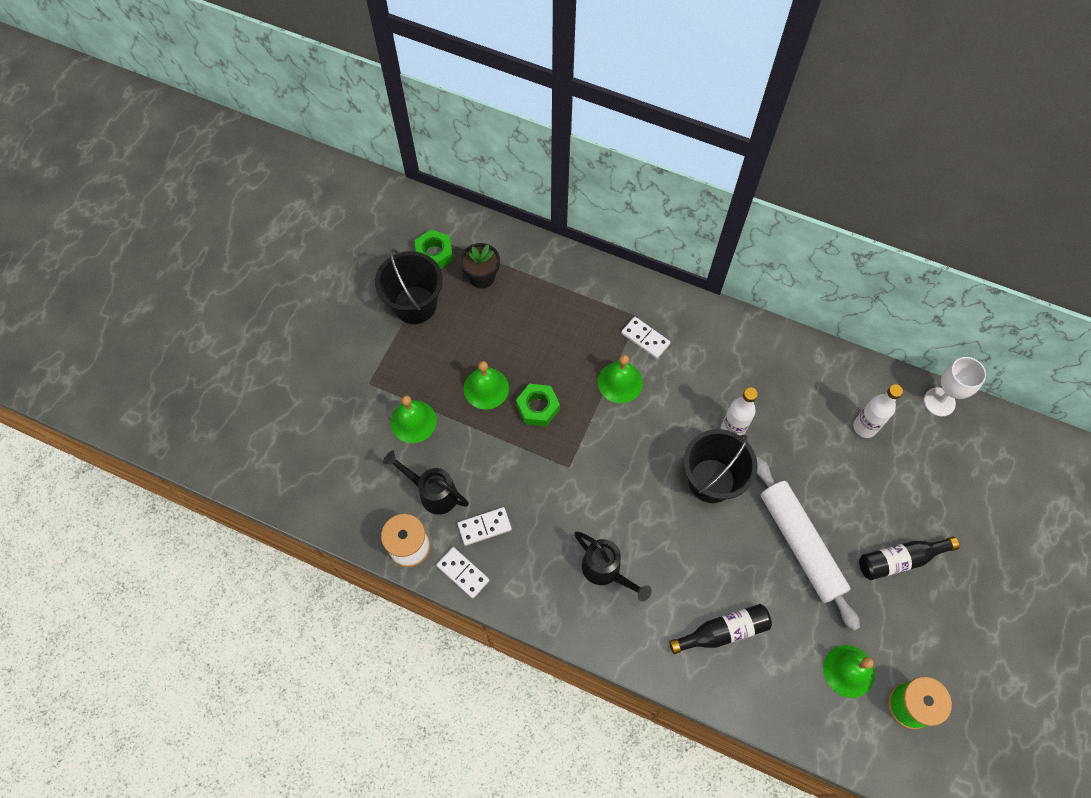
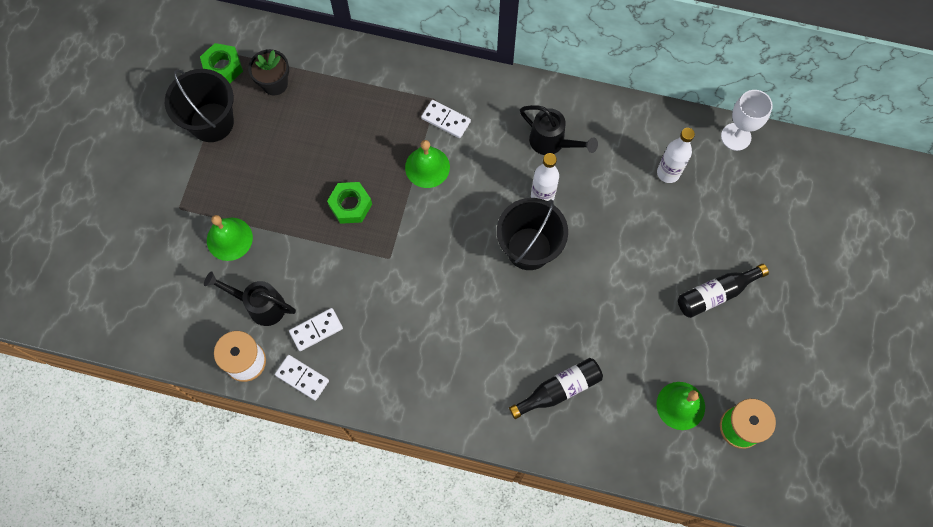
camera: 10 degrees left, 5 degrees up
(486, 388) = (296, 194): green bell -> none
(606, 571) = (440, 352): black watering can -> black watering can (552, 143)
(800, 544) = (621, 295): white rolling pin -> none

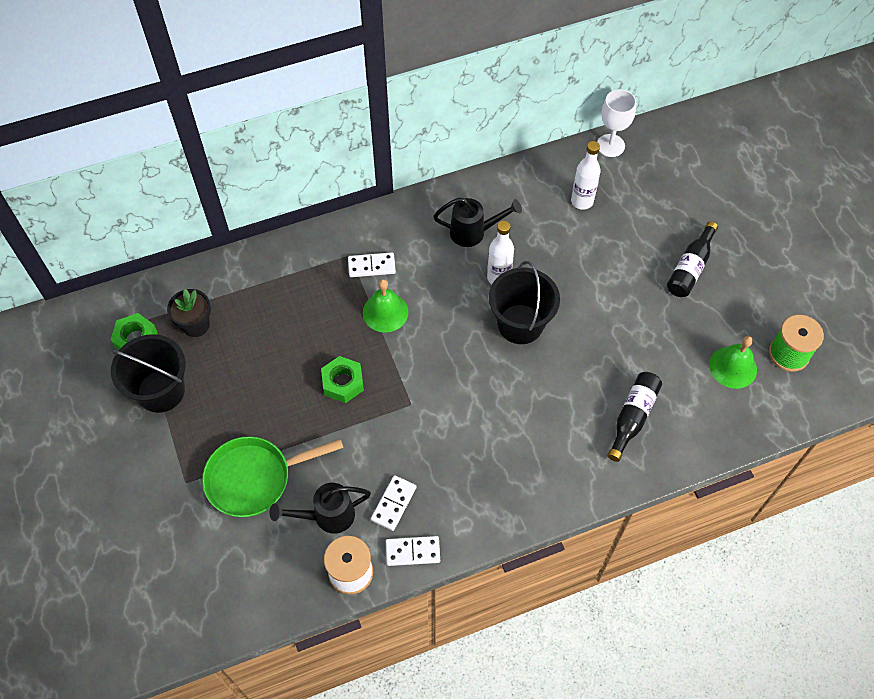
camera: 35 degrees left, 10 degrees down
(229, 239) = (254, 478): green bell -> green pan

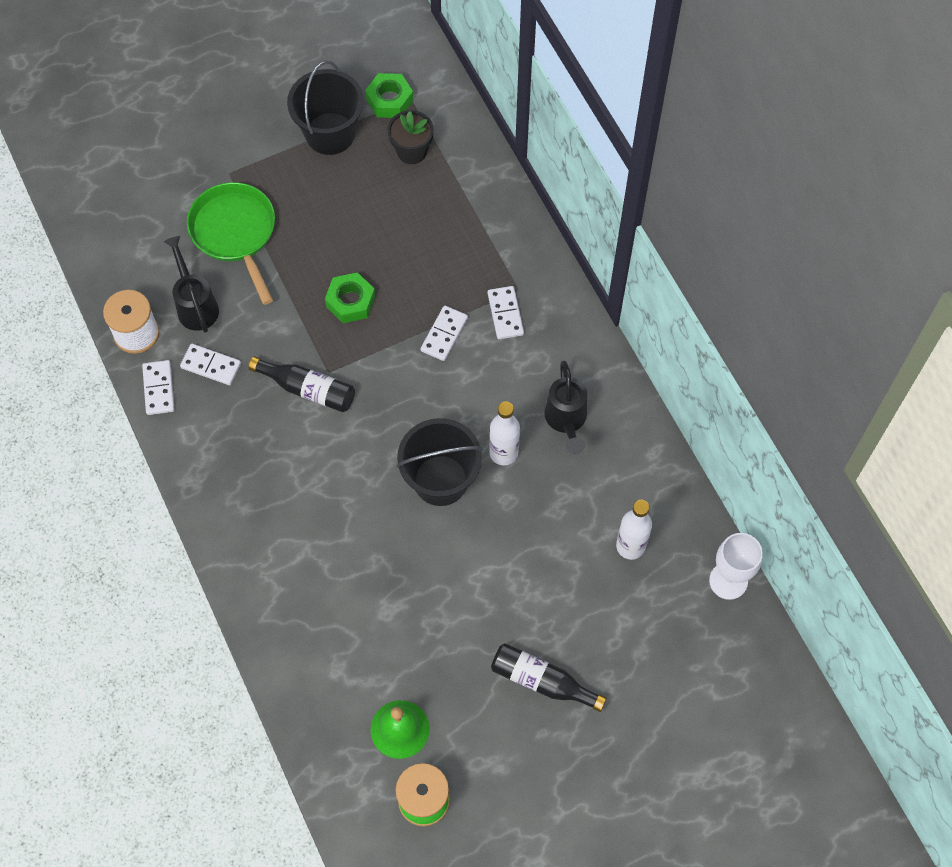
camera: 85 degrees right, 5 degrees up
(385, 312) = (444, 334): green bell -> white domino
(632, 417) = (324, 609): black bottle -> black bottle (308, 389)

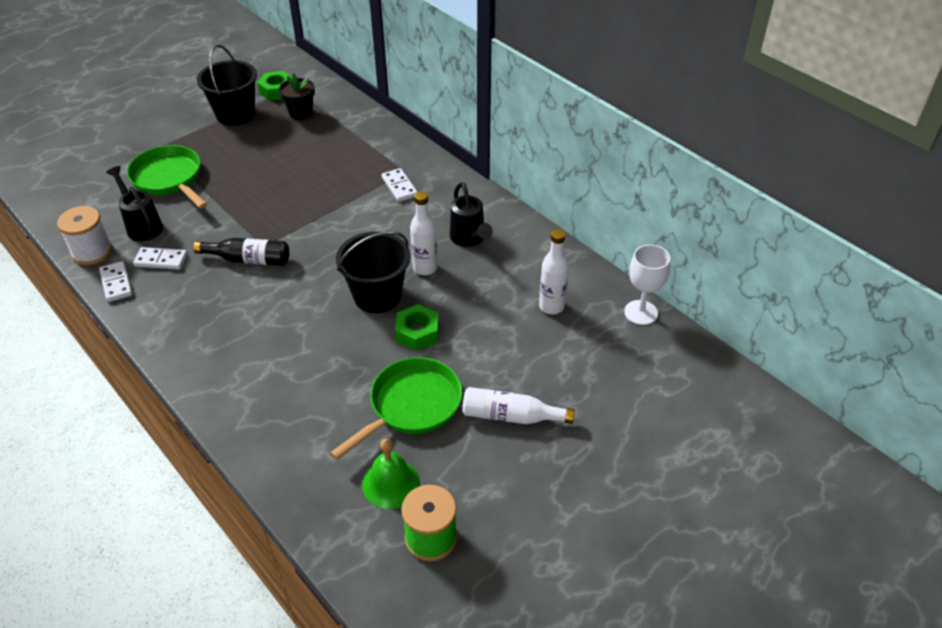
camera: 15 degrees left, 20 degrees down
(350, 301) = (272, 201): green nut -> green nut (417, 332)
(442, 640) = (411, 406): none -> green pan
(444, 334) = (354, 207): white domino -> none
(542, 681) = (511, 416): black bottle -> white bottle

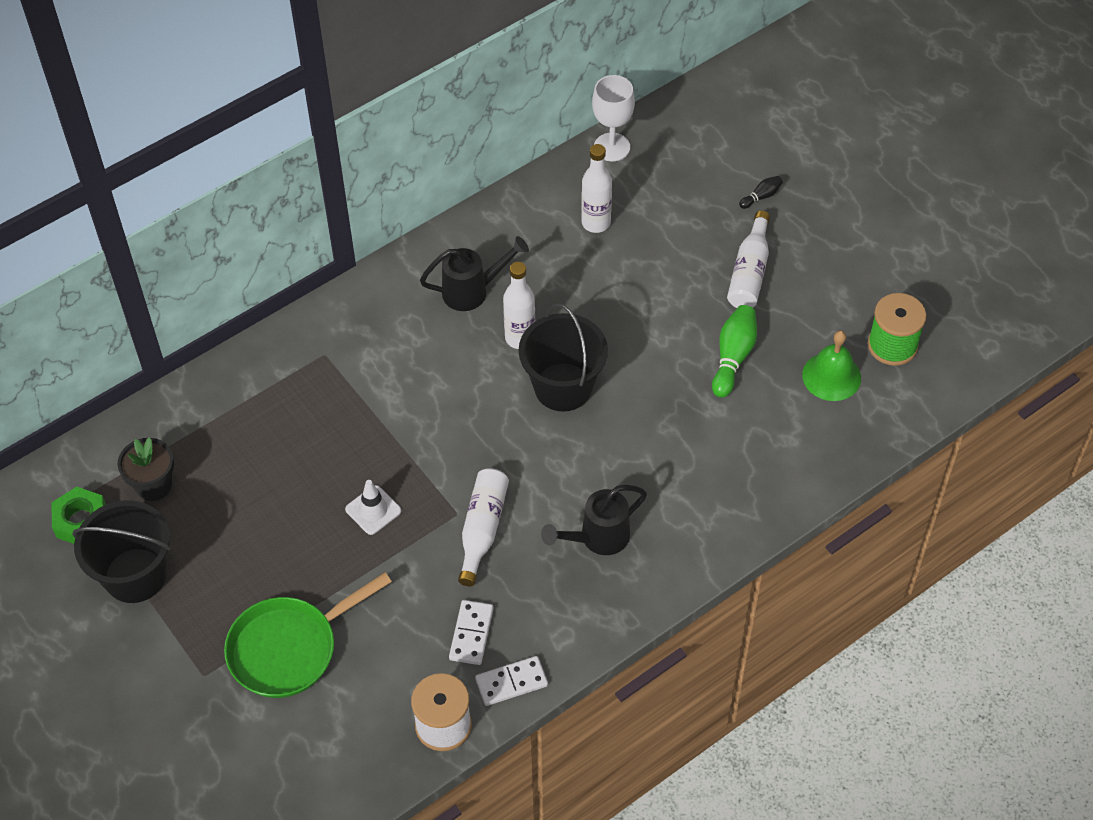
camera: 85 degrees left, 10 degrees up
(142, 225) = (393, 669): black watering can -> black watering can (597, 538)
(248, 259) = (482, 529): black bottle -> white bottle
(271, 205) = (373, 510): none -> white traffic cone
(399, 187) = (356, 361): white domino -> none
(411, 406) = (733, 357): green pan -> green bowling pin
(417, 332) = (626, 349): green nut -> none
(607, 424) = (761, 196): none -> black bowling pin

